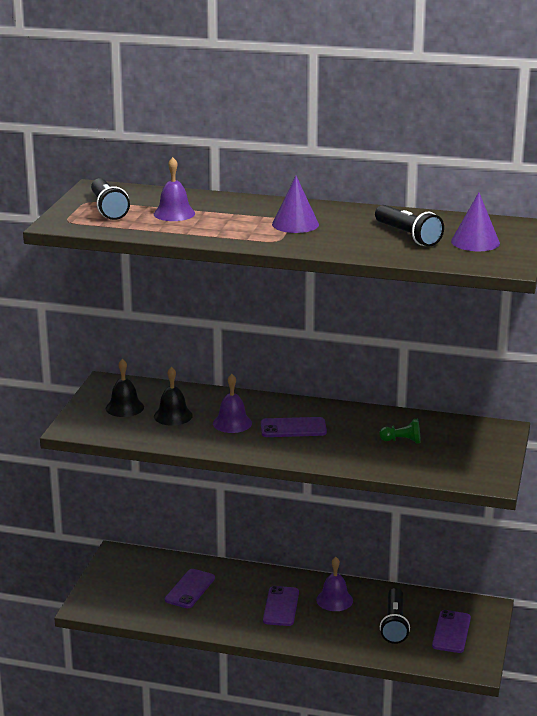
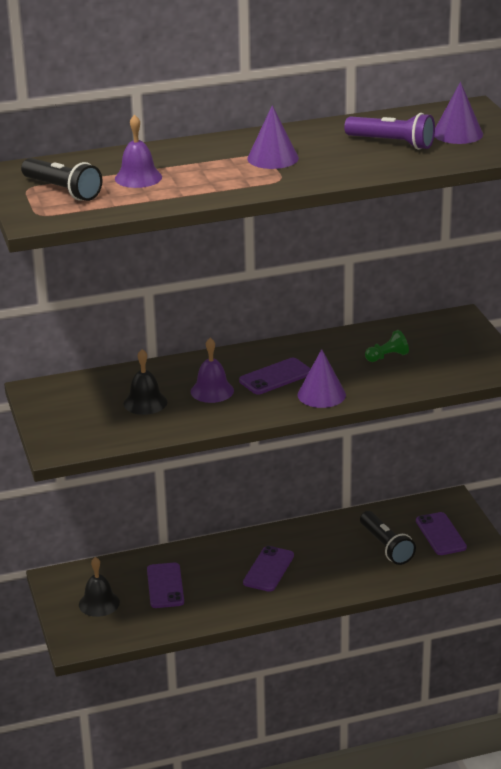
camera: 30 degrees left, 5 degrees up
(124, 407) = (86, 410): black bell -> black bell (99, 603)
(281, 606) = (268, 569): purple phone -> purple phone turned 45 degrees clockwise
(313, 453) = (321, 394): none -> purple cone
(334, 600) = (311, 544): purple bell -> none
(408, 236) = (392, 143): black flashlight -> purple flashlight

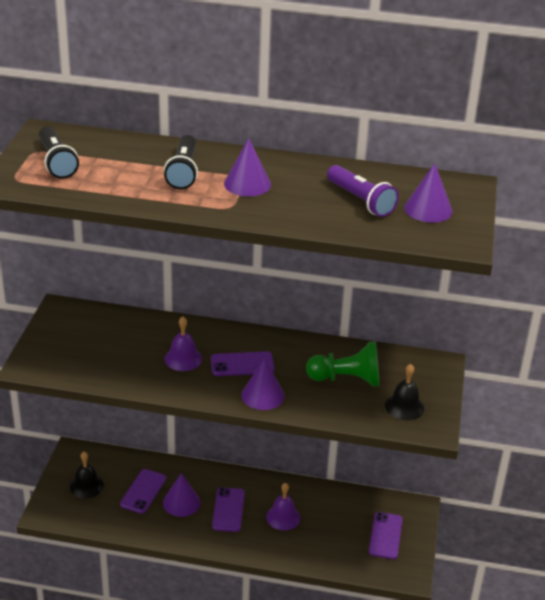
camera: 25 degrees right, 5 degrees up
(138, 177) = (124, 168): purple bell -> purple bell (283, 517)
(145, 402) = (125, 350): black bell -> black bell (404, 406)
(214, 580) = (181, 502): none -> purple cone
(268, 569) = (228, 510): purple phone -> purple phone turned 45 degrees counterclockwise
(386, 547) = (333, 528): black flashlight -> black flashlight (183, 172)
(387, 357) = (347, 379): green pawn -> green pawn, size x1.88

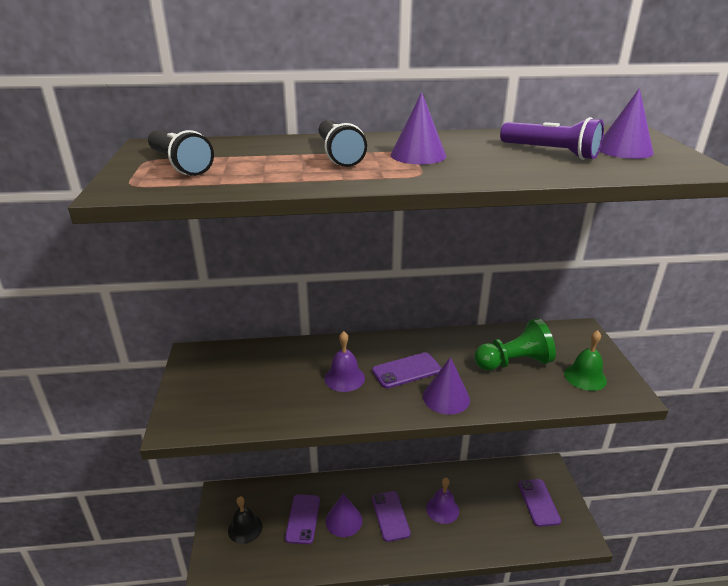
camera: 15 degrees left, 5 degrees down
(404, 406) = (585, 377): black bell -> green bell

